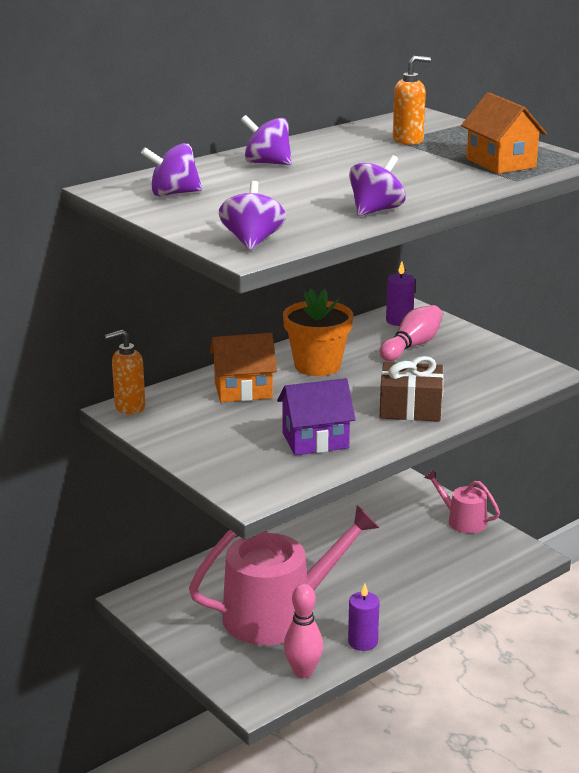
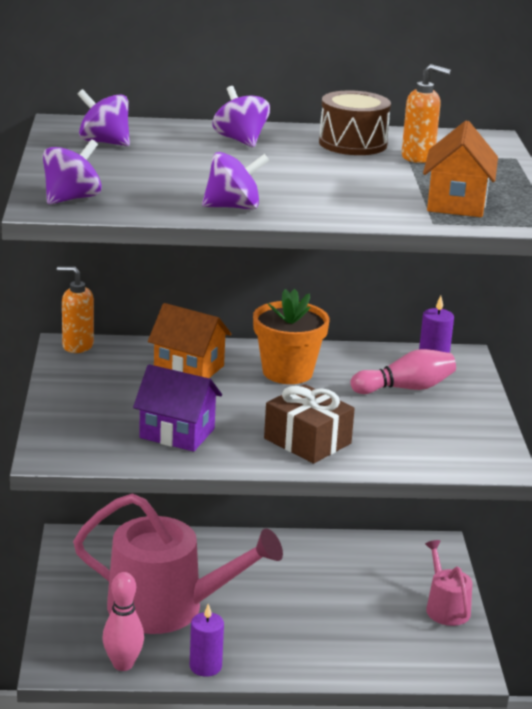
camera: 35 degrees right, 0 degrees up
(346, 143) = (352, 143): none -> brown drum

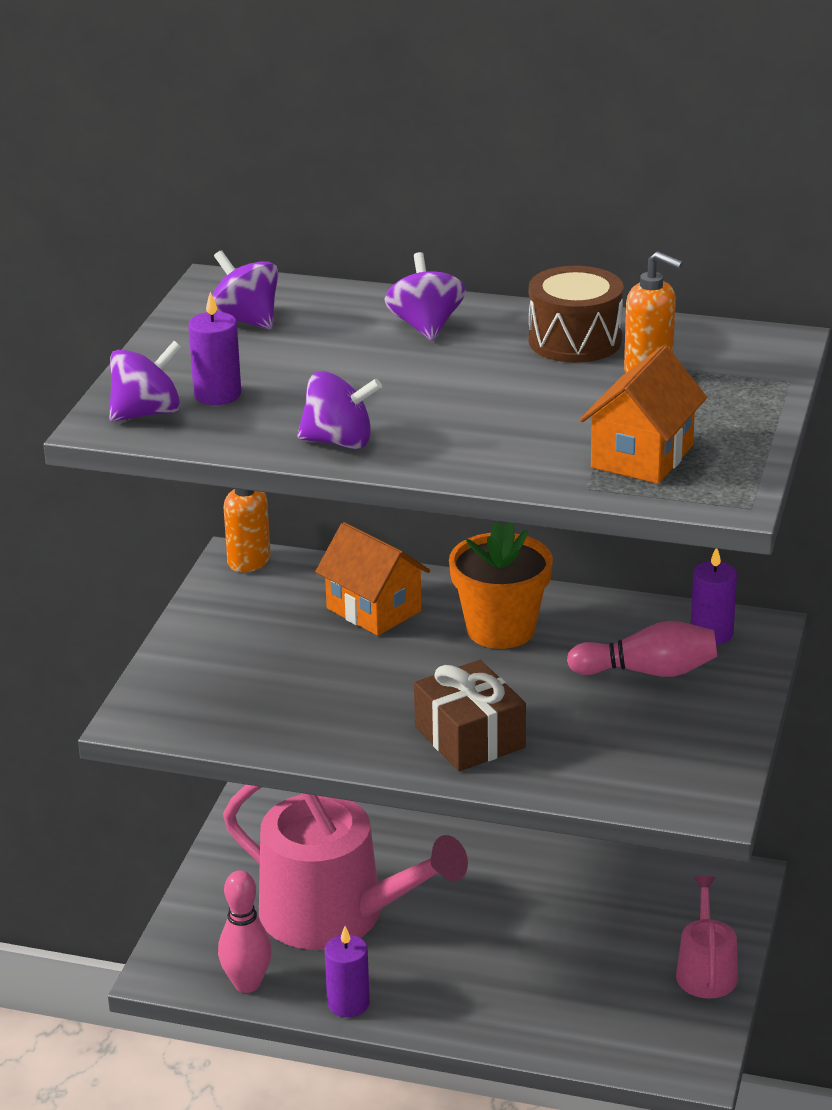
camera: 20 degrees right, 5 degrees up
(118, 185) = (217, 394): none -> purple candle
(177, 433) = (308, 706): purple house -> none

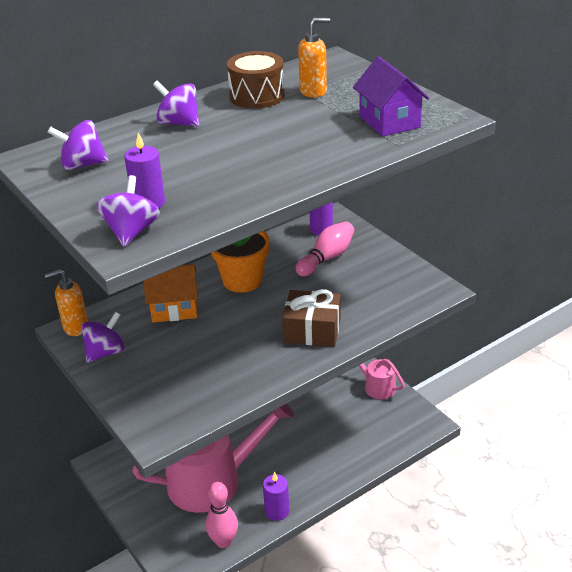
camera: 50 degrees left, 5 degrees up
(339, 442) = (258, 188): purple spinning top -> purple spinning top (105, 352)
(642, 456) = (389, 122): orange house -> purple house

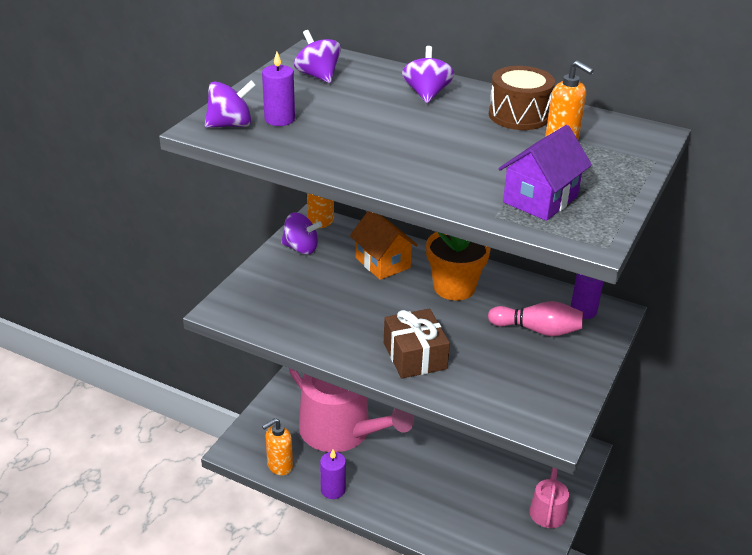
camera: 60 degrees right, 0 degrees up
(223, 541) = (279, 466): pink bowling pin -> orange soap dispenser

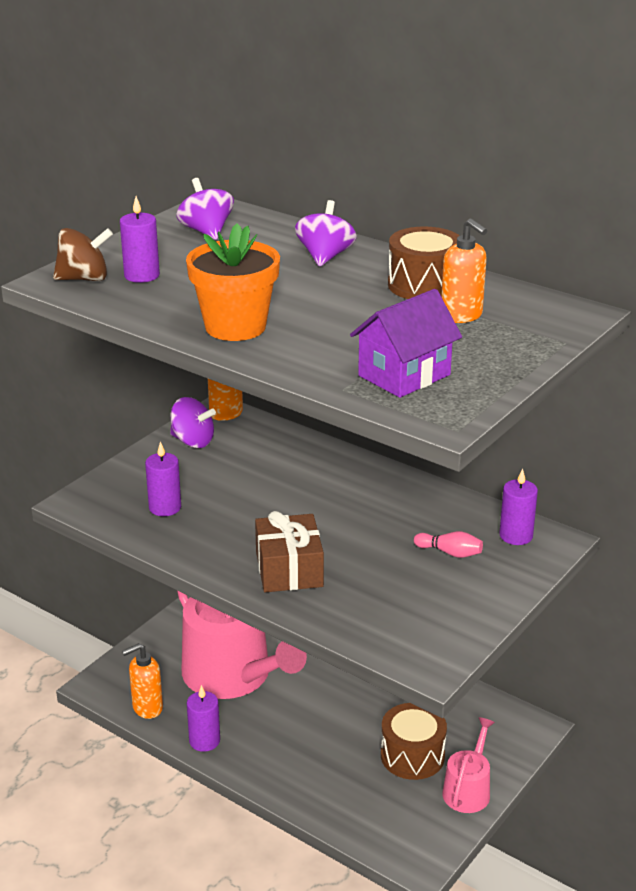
camera: 10 degrees right, 5 degrees down
(231, 125) = (84, 279): purple spinning top -> brown spinning top
(296, 309) = (165, 507): none -> purple candle
(382, 263) = (285, 464): orange house -> none
(454, 287) = (363, 498): orange flower pot -> orange flower pot (235, 327)
(498, 484) = (412, 756): none -> brown drum
(537, 330) = (450, 553): pink bowling pin -> pink bowling pin, size x0.61

